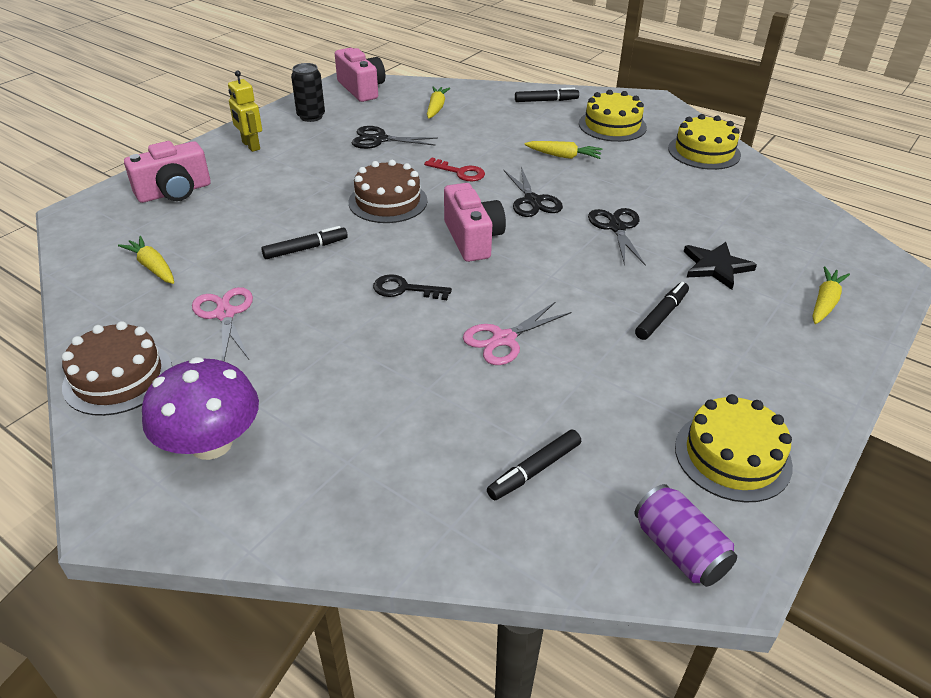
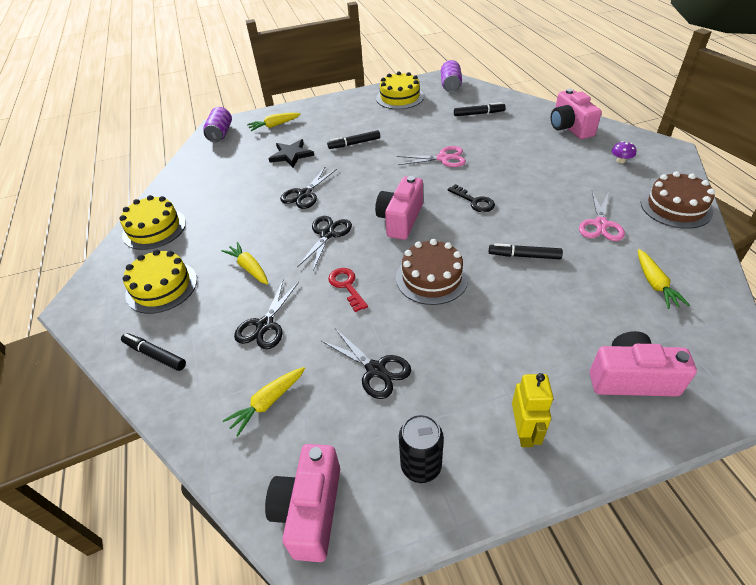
camera: 140 degrees left, 5 degrees up
(211, 443) = (620, 161): purple mushroom -> purple mushroom, size x0.40
(330, 501) = (570, 127): none -> pink camera
(493, 133) = (265, 325): none -> black scissors
(866, 261) = (220, 133): none -> purple can

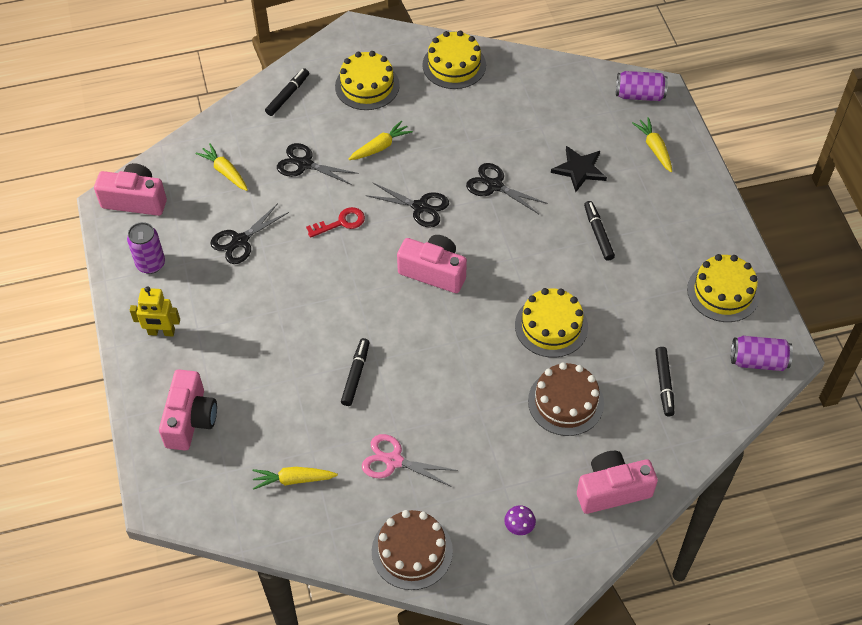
camera: 90 degrees right, 10 degrees up
(421, 466) = (151, 264): black can -> purple can
(431, 278) = (339, 291): brown cake -> brown cake (566, 402)
(443, 158) = (551, 326): pink scissors -> yellow cake
(474, 201) = (456, 345): black key -> none

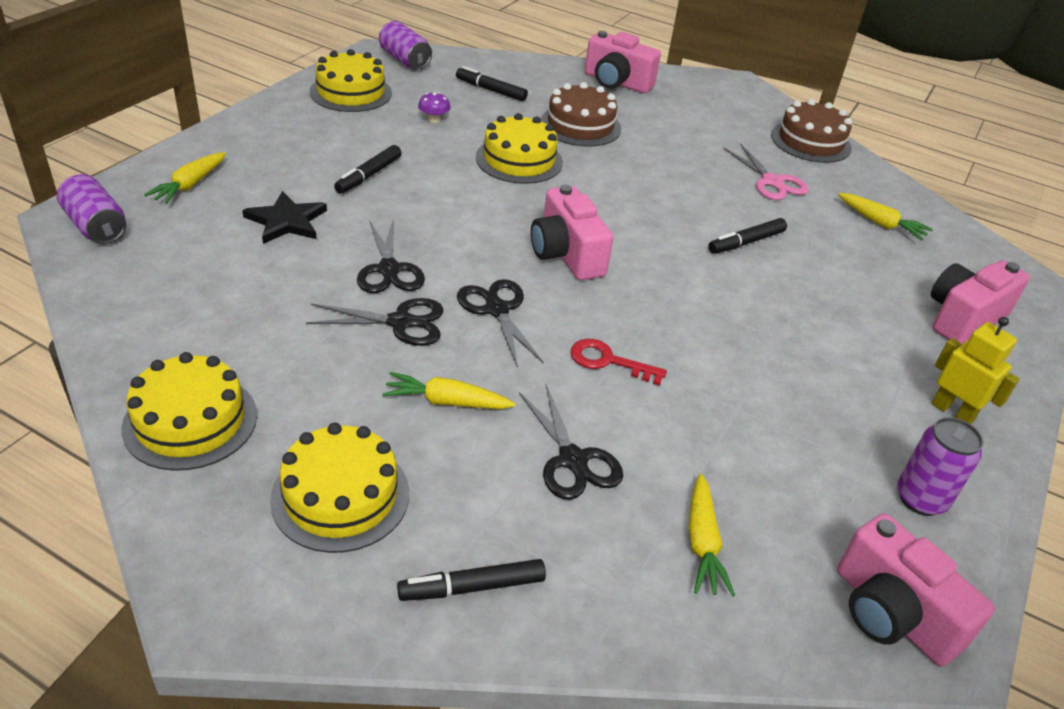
camera: 140 degrees left, 15 degrees down
(240, 241) = (763, 435): black scissors -> black scissors (400, 322)
(519, 526) = (710, 107): purple mushroom -> purple mushroom (434, 119)
(664, 384) = (490, 90): black marker -> black marker turned 105 degrees counterclockwise

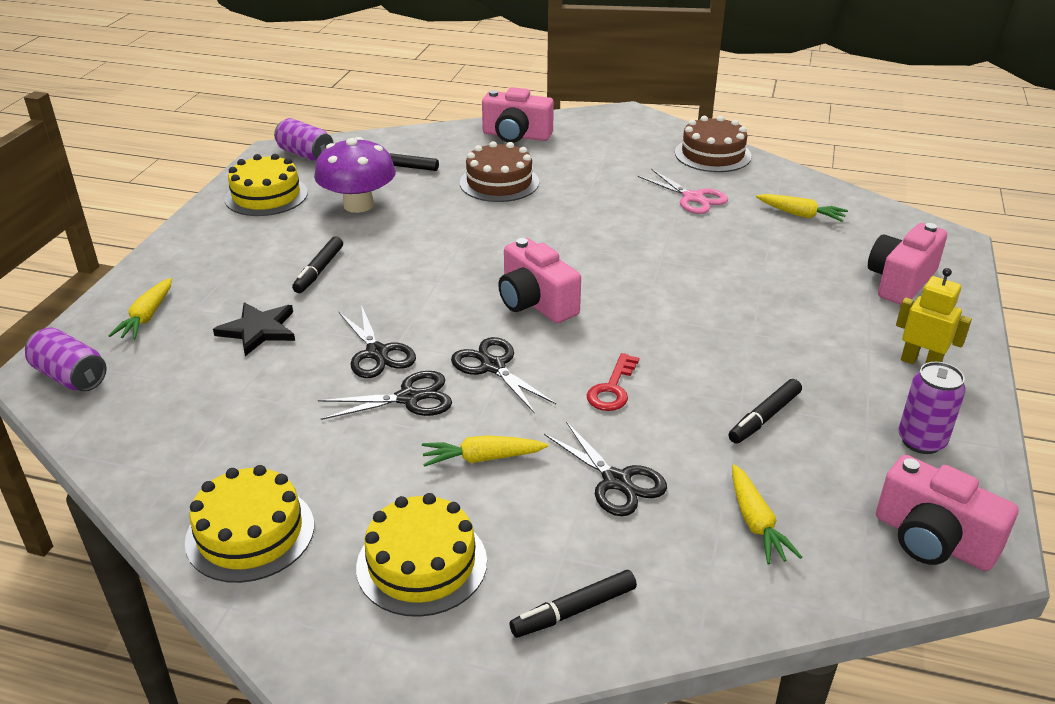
camera: 10 degrees left, 5 degrees down
(434, 119) = (358, 205): purple mushroom -> purple mushroom, size x2.48
(519, 160) = (455, 226): yellow cake -> none
(608, 361) = (612, 389): red key -> red key turned 75 degrees counterclockwise
(746, 242) = (691, 257): black marker -> black marker (764, 418)

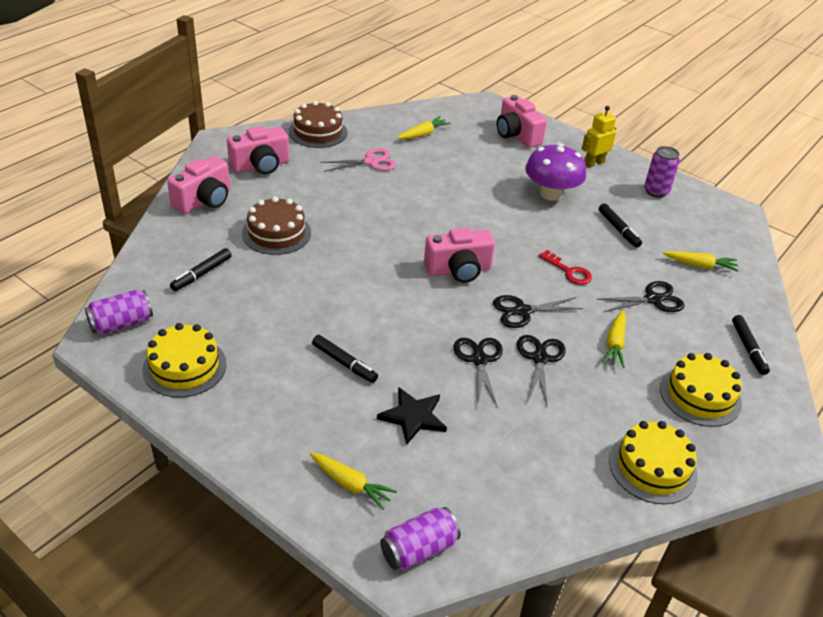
camera: 70 degrees left, 5 degrees up
(358, 205) = (251, 315): purple mushroom -> purple mushroom (551, 194)
(377, 353) = (479, 360): black scissors -> black scissors turned 90 degrees counterclockwise
(932, 540) = (726, 220): pink camera -> pink camera (260, 166)

